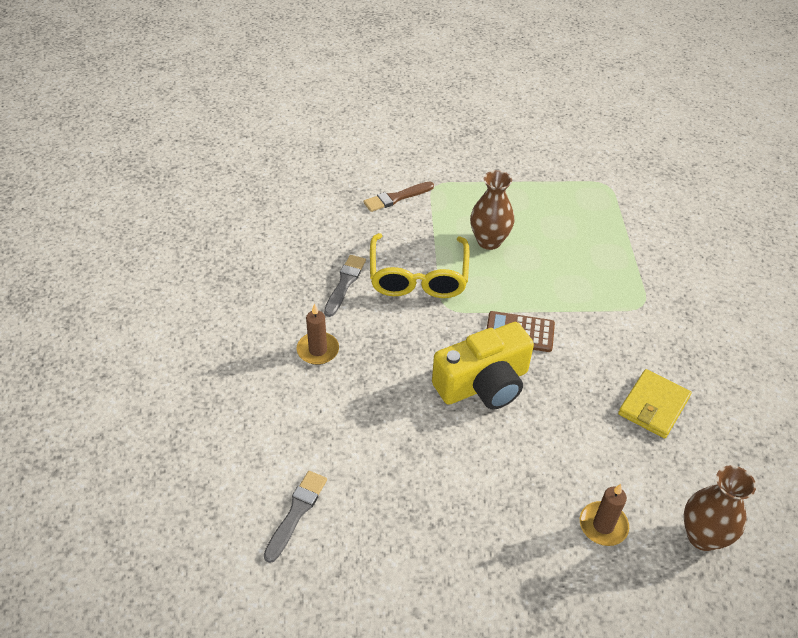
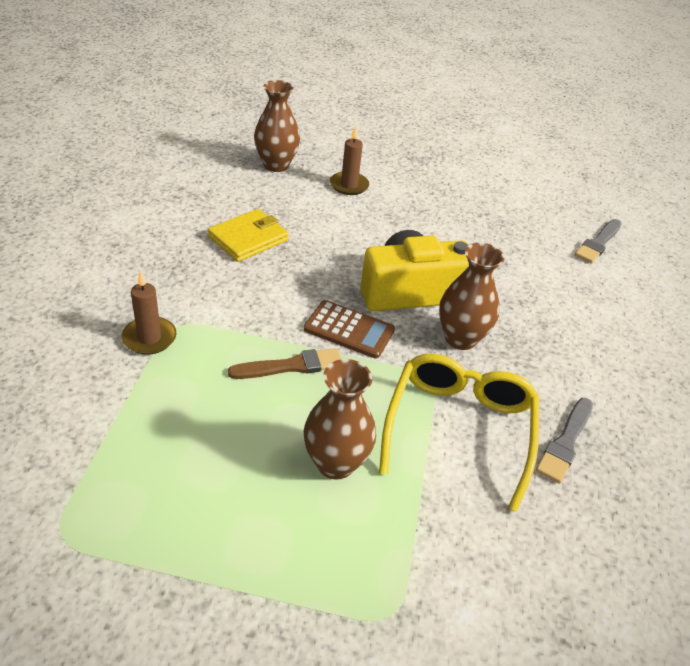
camera: 170 degrees left, 5 degrees down
(318, 350) = (594, 364): brown candle -> brown candle (149, 338)
(396, 198) = (472, 598): brown brush -> brown brush (291, 366)
(430, 346) = (460, 338): none -> brown vase

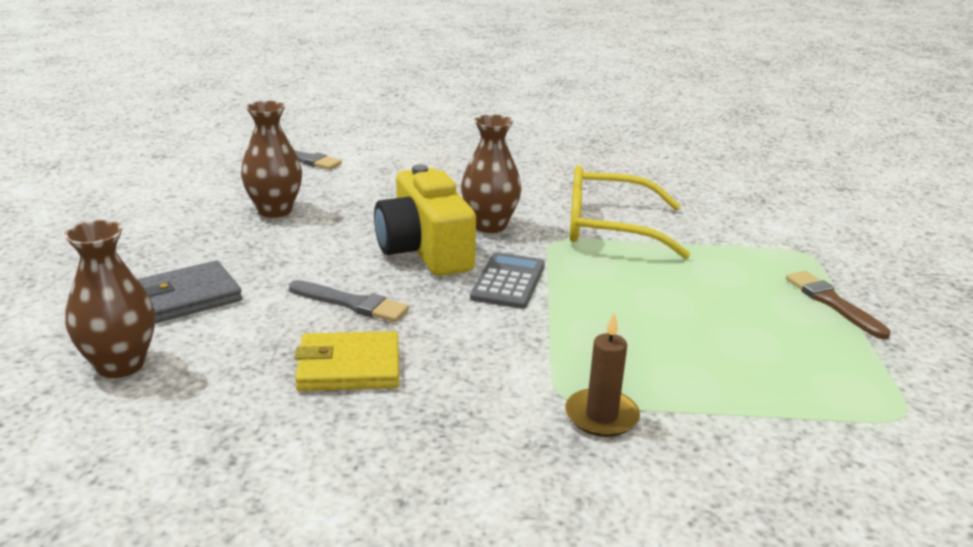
camera: 95 degrees left, 15 degrees down
(248, 238) = (349, 367): yellow wallet -> yellow wallet turned 45 degrees counterclockwise
(291, 366) = (585, 311): brown brush -> brown brush (832, 303)
(335, 463) = (692, 280): brown vase -> brown vase (275, 210)
(349, 185) = (188, 296): brown candle -> grey wallet
(349, 330) = (508, 282): brown calculator -> grey calculator
(565, 442) = (592, 189): grey brush -> grey brush (351, 303)

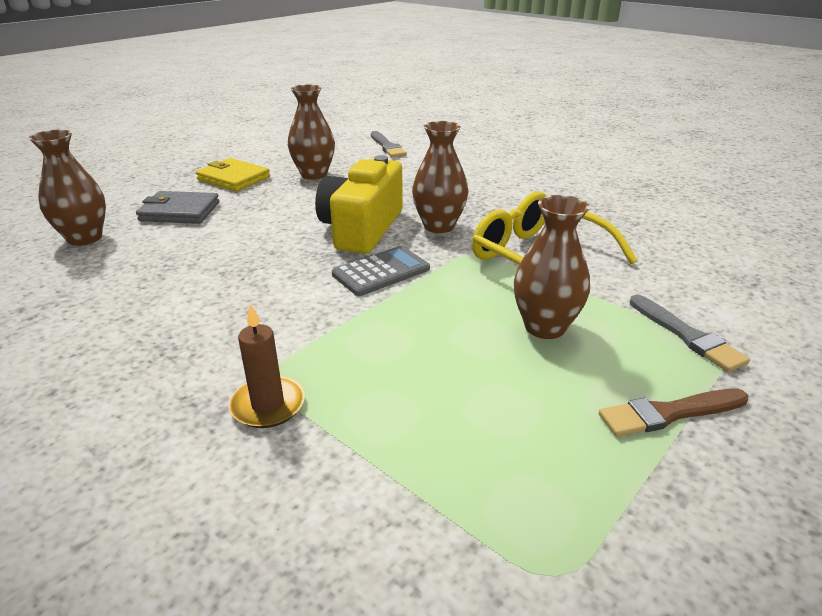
camera: 40 degrees right, 5 degrees up
(349, 367) = (181, 288): yellow wallet -> yellow wallet (234, 178)
(351, 303) = (254, 248): grey brush -> grey brush (687, 335)
(690, 278) = (545, 327): none -> brown vase
(832, 303) = (669, 413): brown brush -> brown brush turned 120 degrees counterclockwise

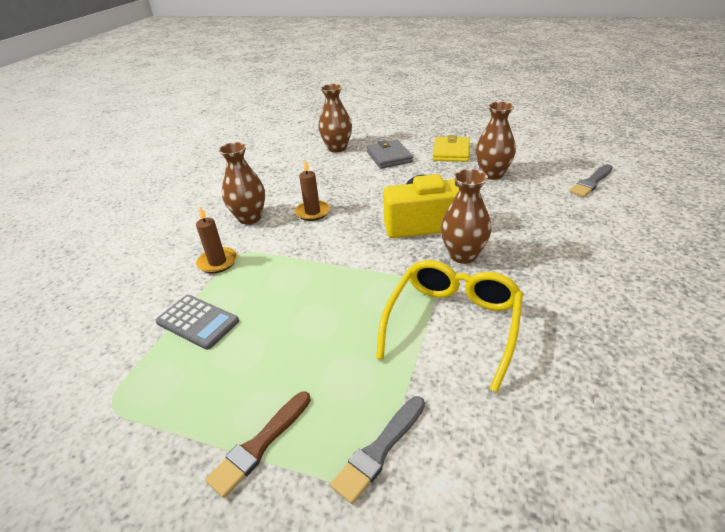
camera: 70 degrees right, 5 degrees up
(238, 293) = (312, 212): none -> brown candle
(381, 272) = (371, 252): grey calculator -> grey calculator (197, 322)
(545, 327) = (344, 351): brown vase -> brown vase (249, 218)
(669, 413) = (260, 445): brown brush -> brown brush turned 105 degrees counterclockwise

